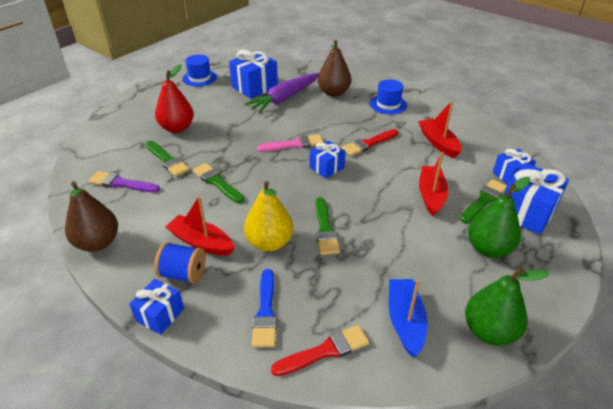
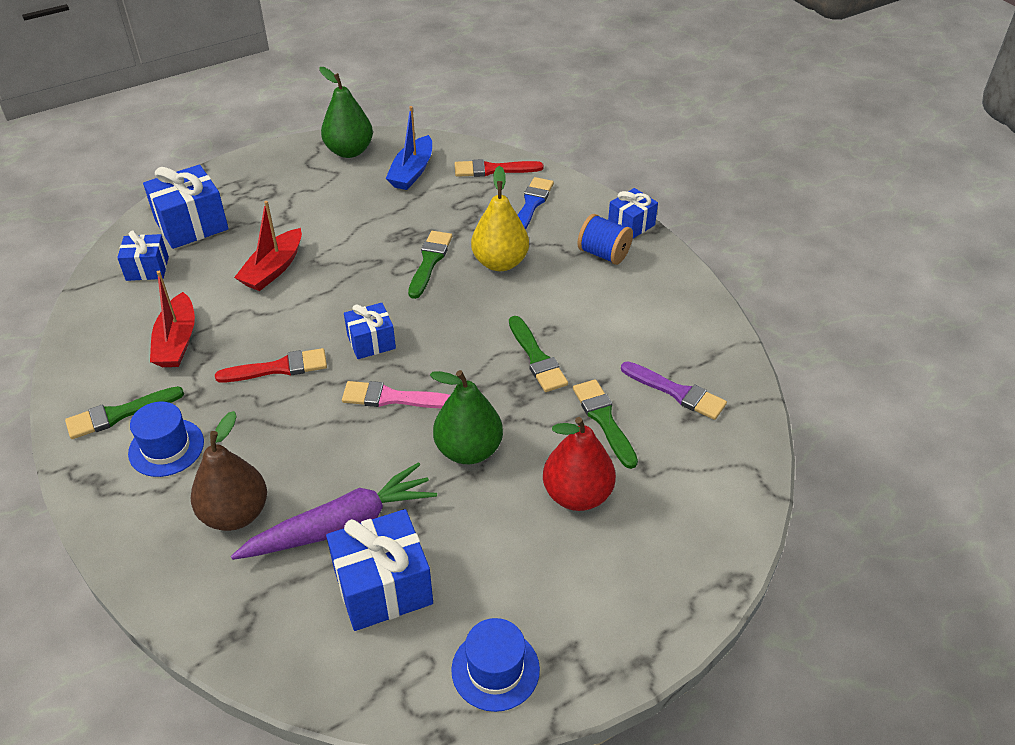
camera: 160 degrees left, 5 degrees up
(97, 243) = (701, 310): brown pear -> none
(201, 242) = (577, 281): red boat -> none
(484, 200) = (219, 248): green brush -> green brush (119, 414)
(488, 248) = (276, 203): green pear -> green pear (468, 450)

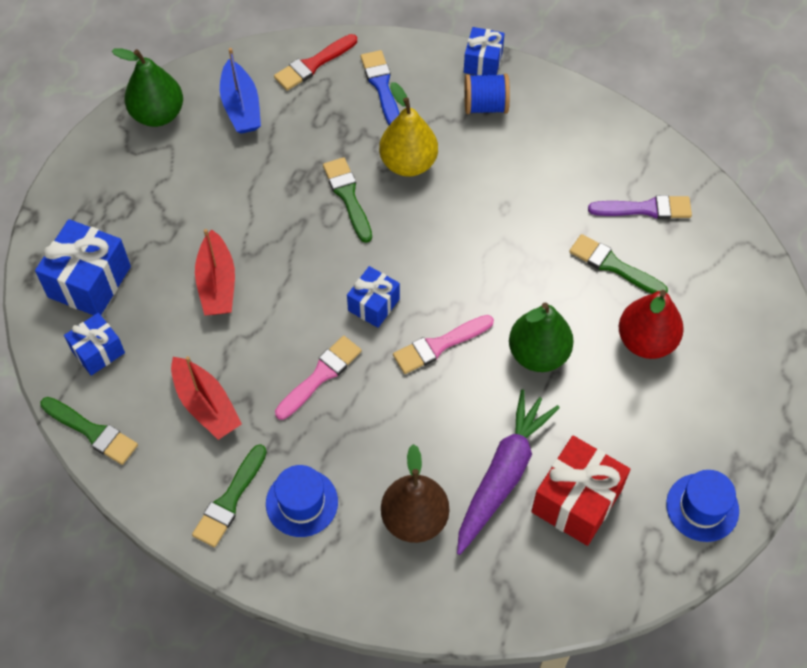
camera: 35 degrees left, 15 degrees up
(279, 368) = (321, 375): red brush -> pink brush
(383, 587) = (576, 501): blue gift -> red gift
(537, 358) = (518, 240): green brush -> green brush (92, 432)

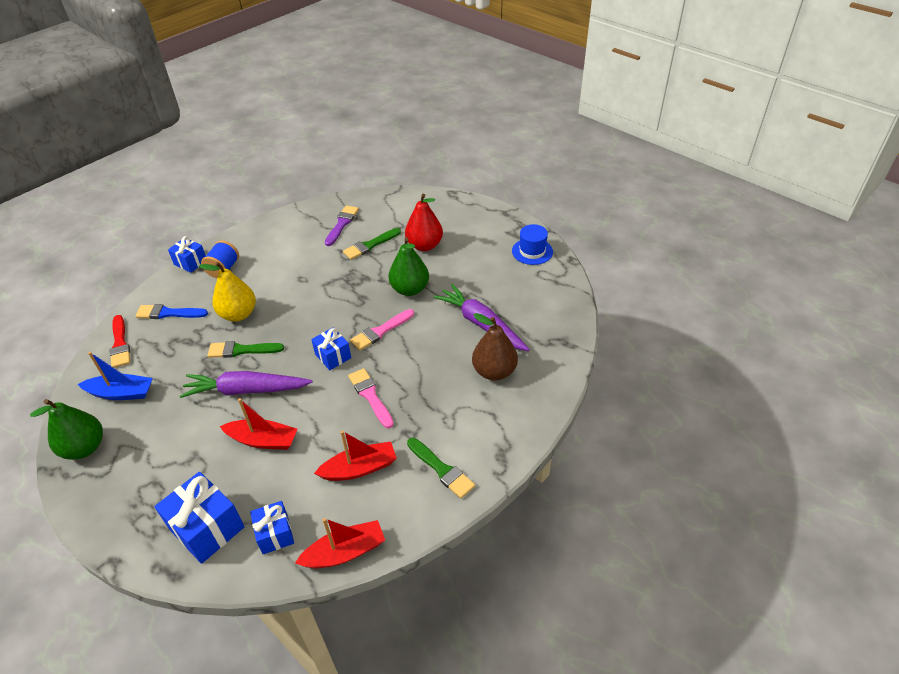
camera: 70 degrees left, 15 degrees down
(92, 432) = (345, 552): green brush -> red boat
(285, 231) = (246, 390): none -> purple carrot
(302, 502) = (460, 427): blue hat -> none
(439, 345) = (380, 331): pink brush -> pink brush turned 60 degrees clockwise
(576, 501) = (510, 297): red gift -> none

